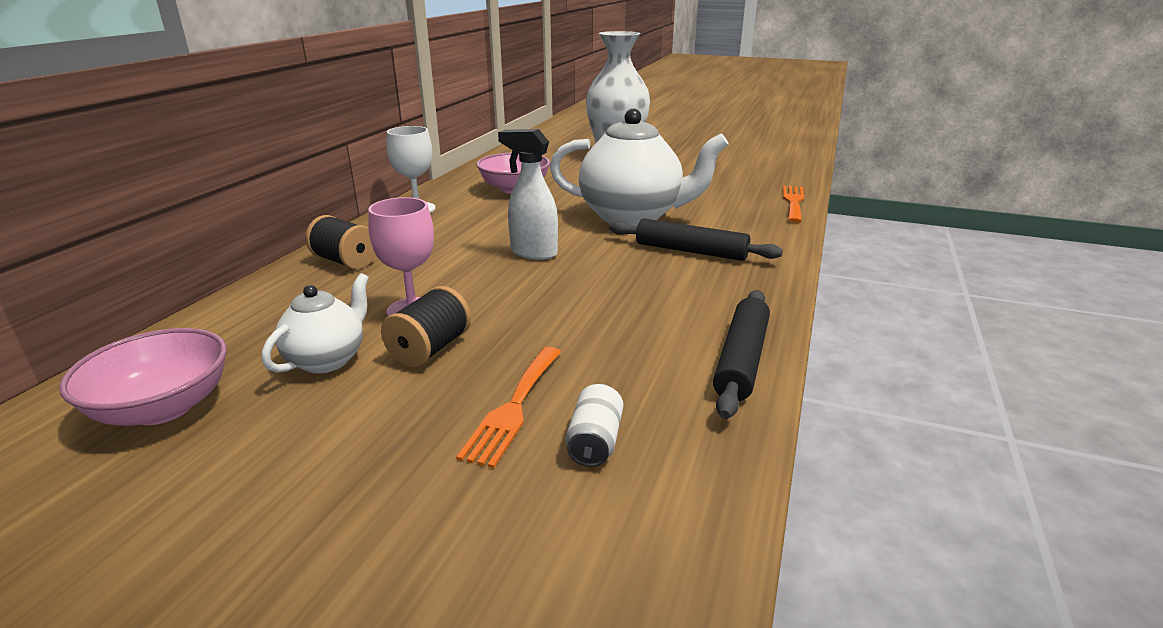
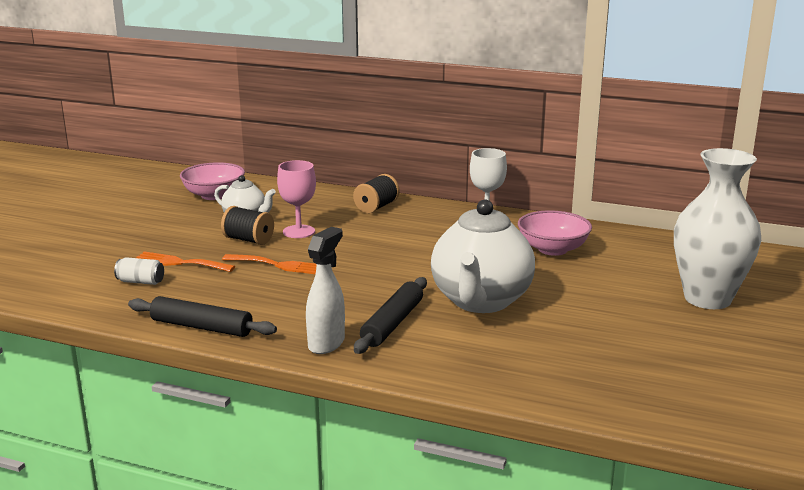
camera: 90 degrees right, 5 degrees down
(533, 253) = (390, 261): white spray bottle -> white spray bottle (327, 343)
(793, 202) = (551, 398): orange fork -> orange fork (279, 265)

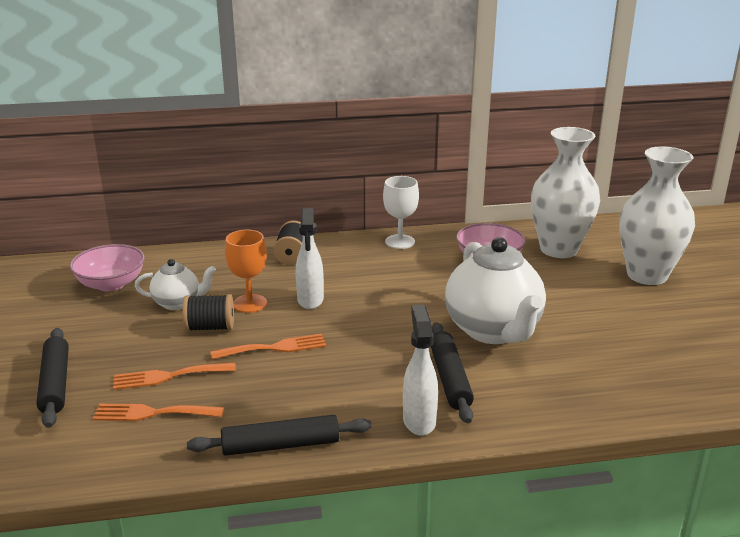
camera: 30 degrees left, 5 degrees up
(102, 247) = (55, 383): none -> black rolling pin
(140, 282) = (152, 413): white can -> orange fork
(299, 232) = (250, 303): pink goblet -> orange goblet
(350, 241) = (310, 300): none -> white spray bottle
(639, 257) = (558, 249): none -> white vase

